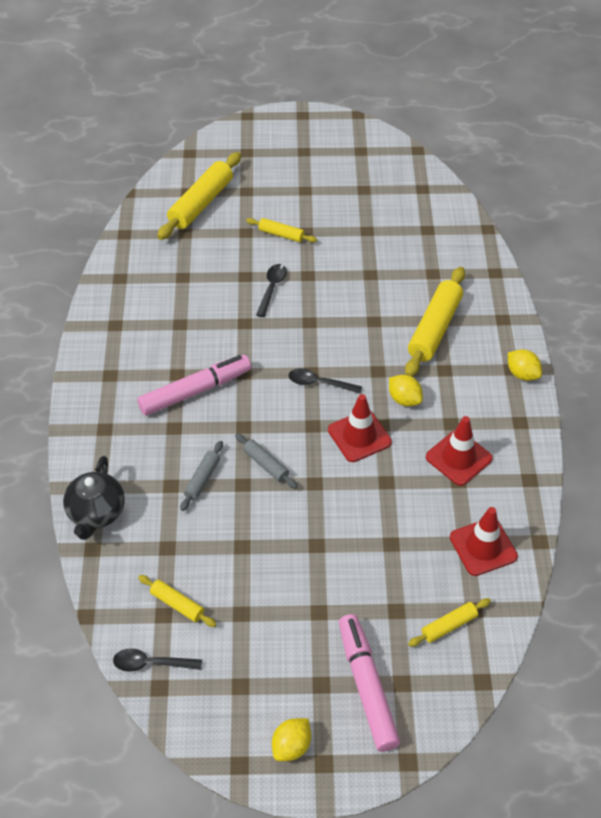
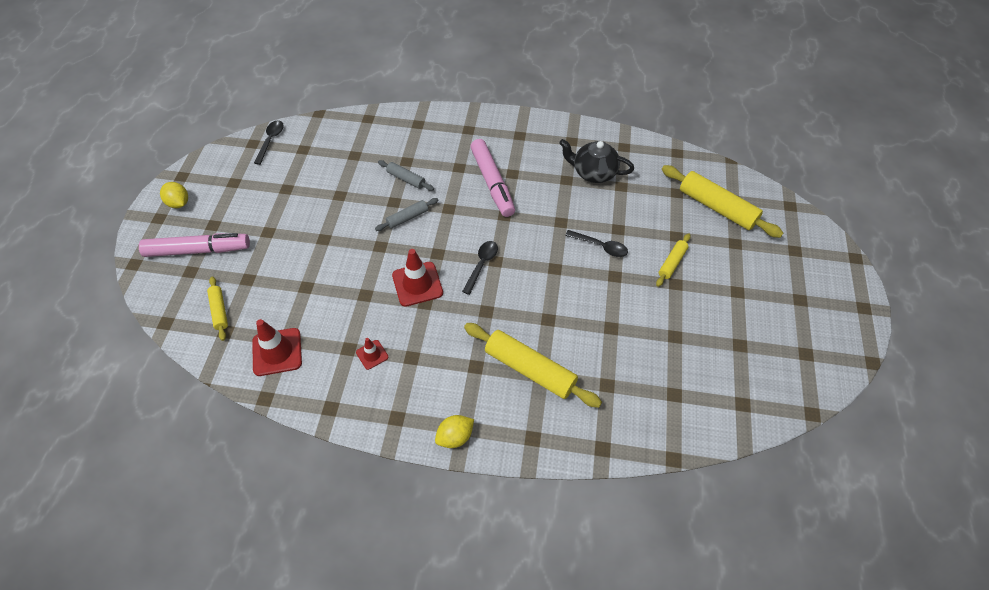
camera: 100 degrees right, 5 degrees up
(96, 513) = (396, 121): black teapot -> black teapot (593, 172)
(177, 604) = (308, 156): yellow rolling pin -> none
(404, 399) = (448, 325): yellow lemon -> none
(458, 458) = (372, 355): red traffic cone -> red traffic cone, size x0.54

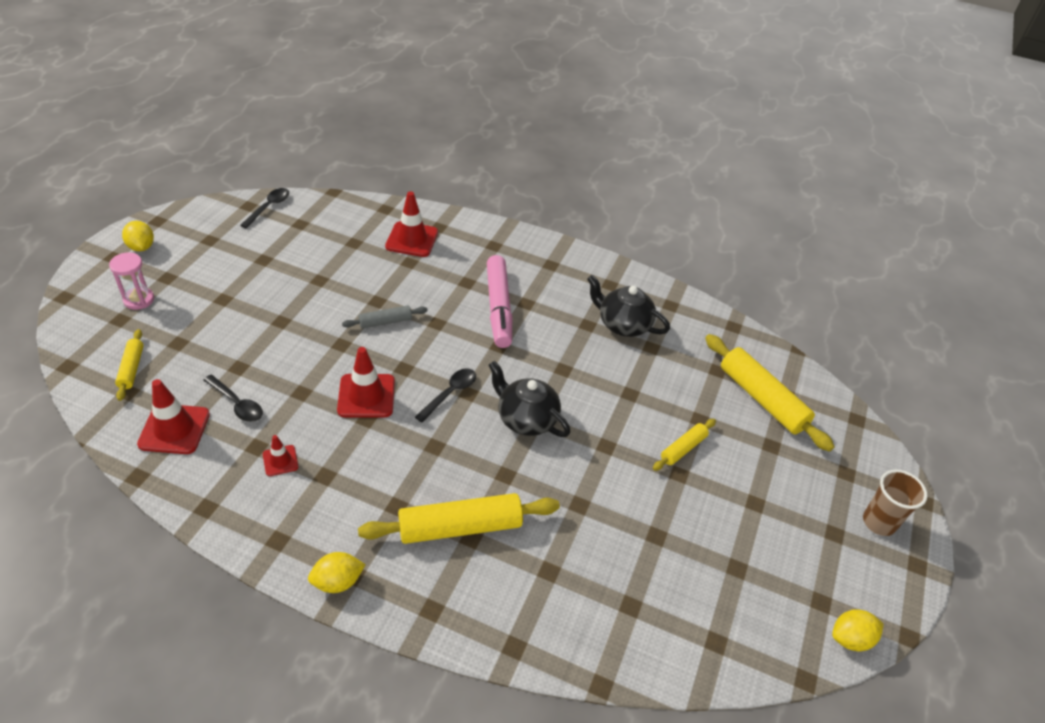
camera: 10 degrees right, 10 degrees down
(198, 250) = (139, 300): pink marker -> pink hourglass
(400, 141) = (412, 239): none -> red traffic cone
(406, 179) = (401, 280): grey rolling pin -> none
(530, 369) = (460, 527): yellow rolling pin -> yellow rolling pin turned 60 degrees counterclockwise
(547, 270) = (526, 419): none -> black teapot
(600, 246) = (601, 408): black spoon -> black spoon (237, 404)
(828, 282) = (879, 522): none -> brown cup
(834, 375) = (850, 638): none -> yellow lemon

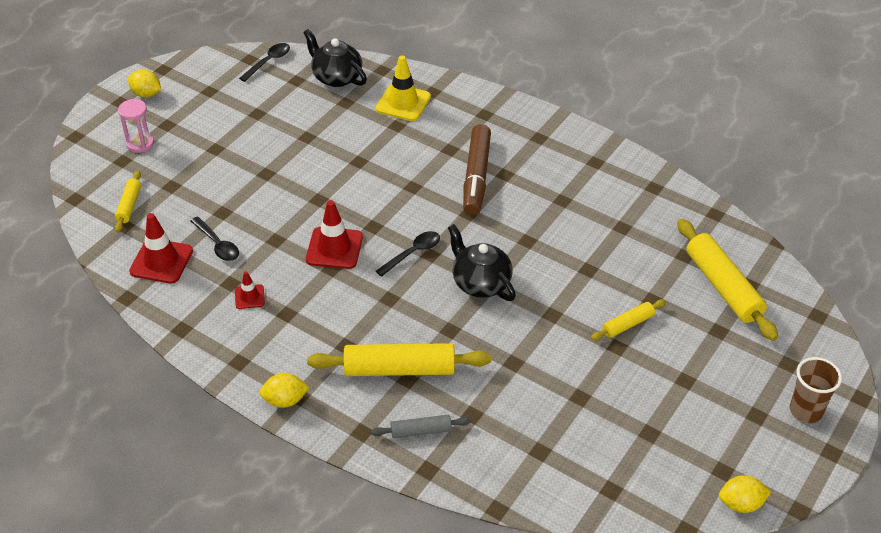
camera: 15 degrees right, 0 degrees up
(141, 247) = (146, 94): yellow lemon -> yellow lemon turned 45 degrees counterclockwise
(385, 322) = (363, 181): grey rolling pin -> grey rolling pin (421, 431)
(412, 239) = (403, 103): red traffic cone -> yellow traffic cone
(498, 308) = (476, 176): pink marker -> brown marker
(623, 324) = (599, 203): black teapot -> black teapot (336, 77)

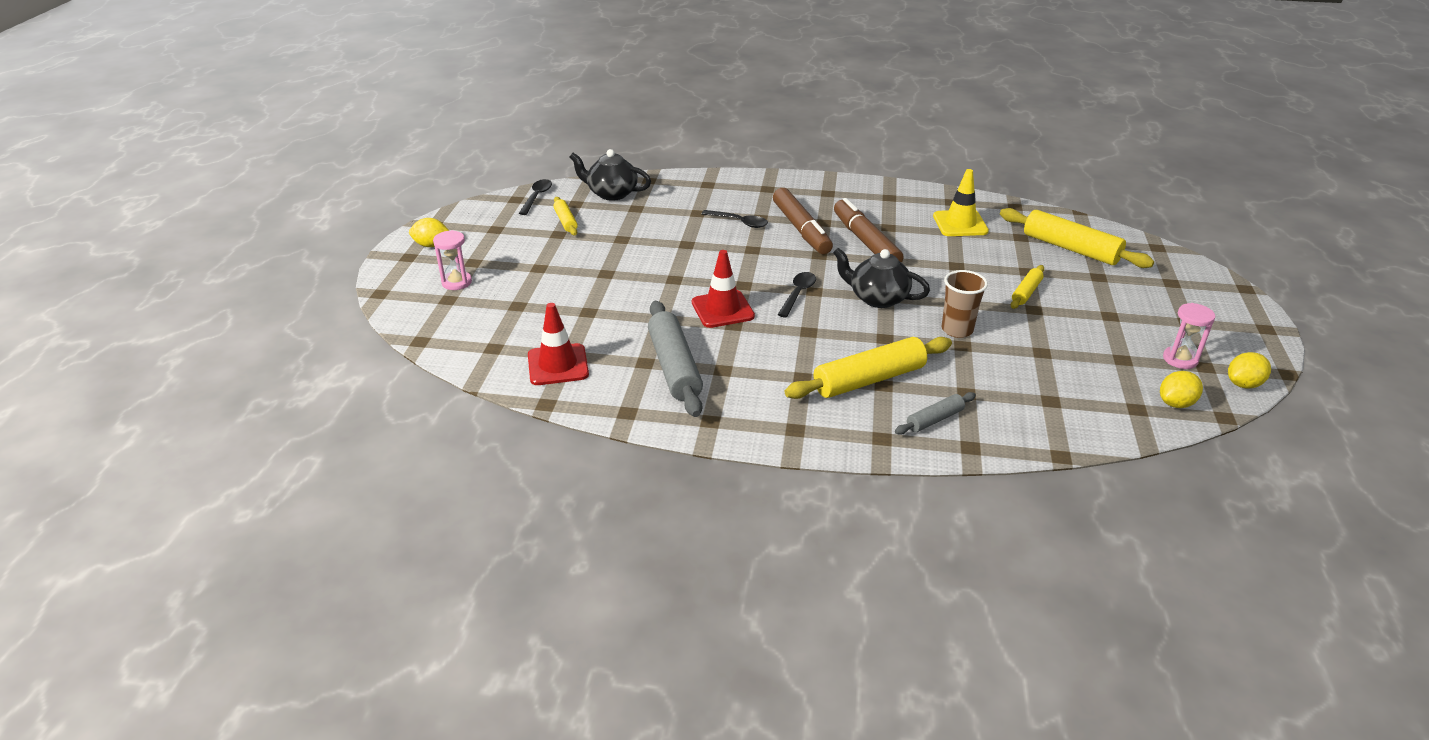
camera: 25 degrees left, 10 degrees down
(129, 205) = (485, 331): yellow rolling pin -> yellow rolling pin (565, 221)
(217, 244) = (605, 337): black spoon -> black spoon (739, 222)
(249, 297) = (674, 367): red traffic cone -> grey rolling pin
(285, 400) = (785, 437): yellow lemon -> yellow lemon (1176, 403)
(403, 103) = (689, 197): yellow traffic cone -> yellow traffic cone (960, 224)
(525, 211) = (865, 241): none -> brown marker
(706, 454) = (1180, 359): none -> pink hourglass
(805, 411) = (1218, 308): brown cup -> brown cup (957, 330)

